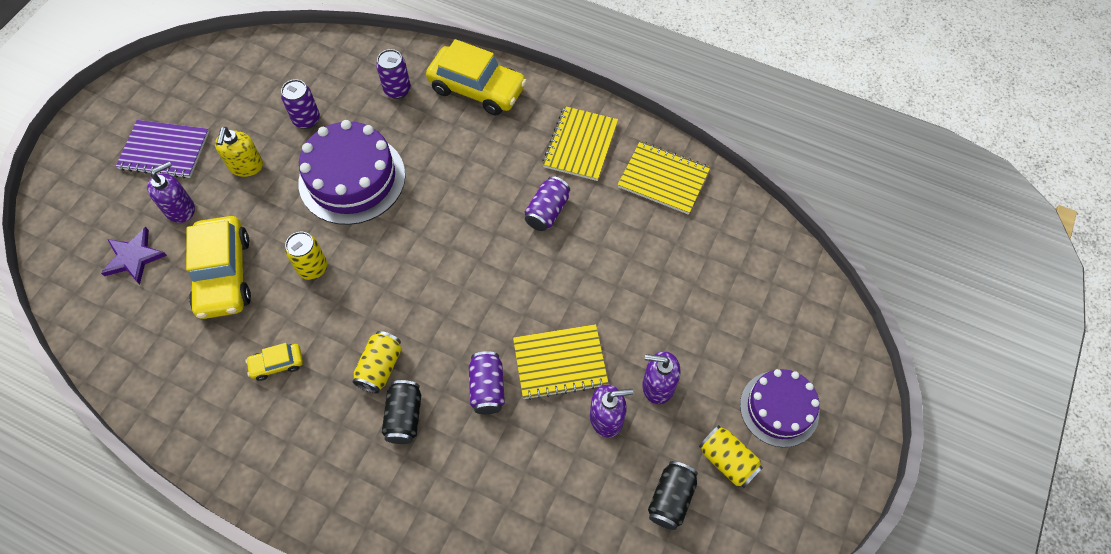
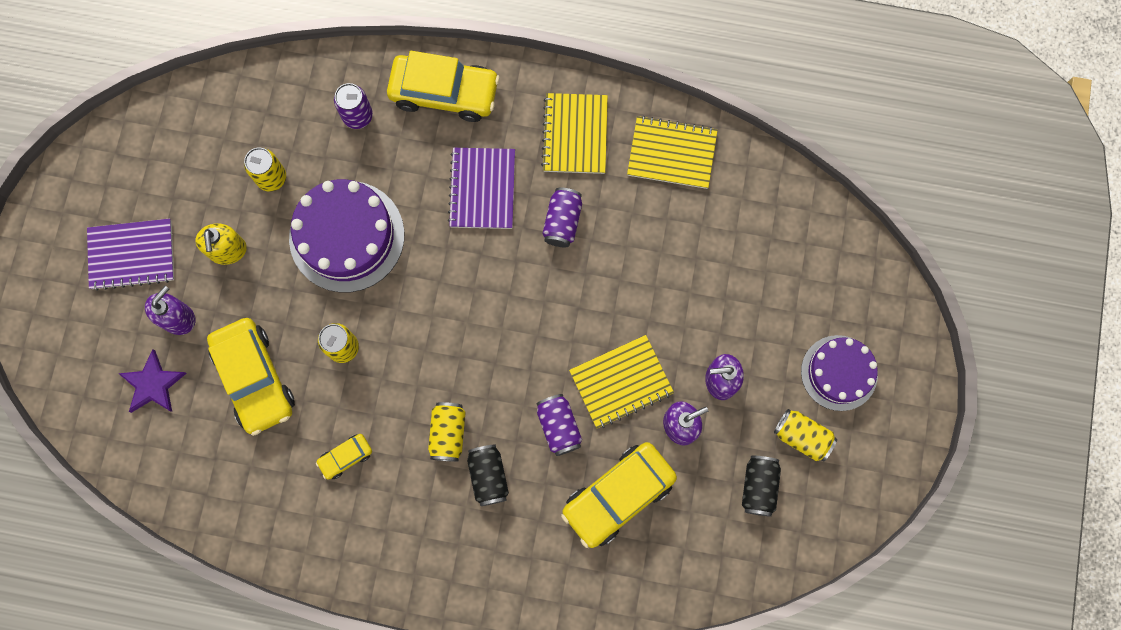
camera: 15 degrees left, 15 degrees up
(306, 119) = (272, 178): purple can -> yellow can
(484, 169) = (482, 189): none -> purple notebook
(525, 470) = (618, 496): none -> yellow car

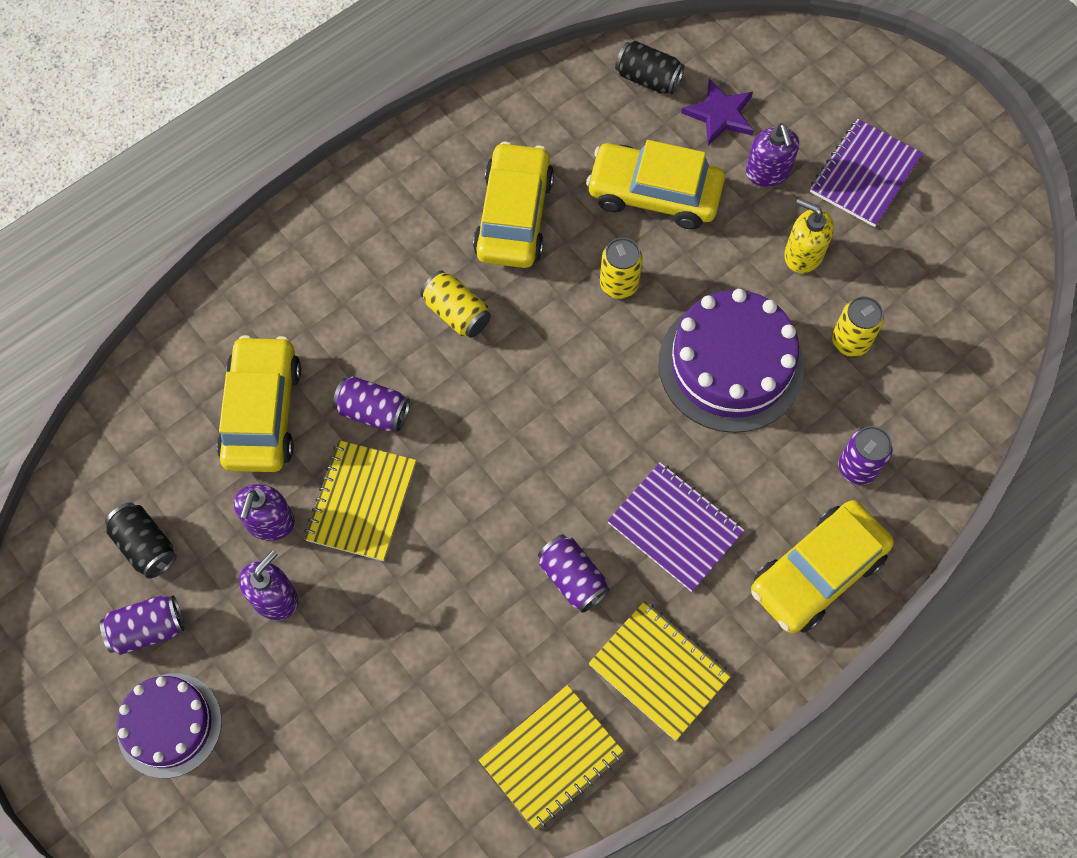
camera: 130 degrees right, 10 degrees down
(346, 457) = (514, 216): yellow car -> yellow car, size x2.11
(488, 476) = (386, 317): black can -> black can (648, 78)
(802, 437) = (148, 629): yellow can -> purple can

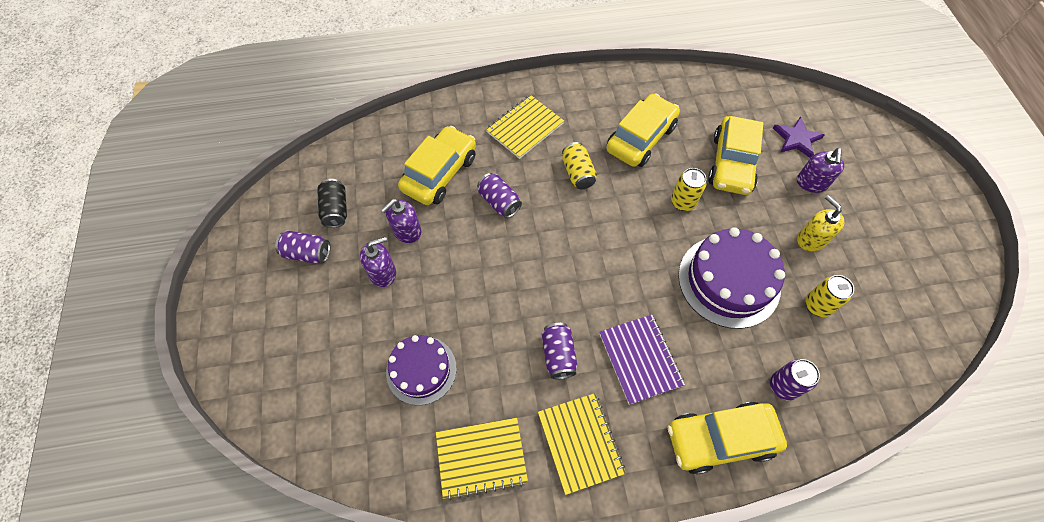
camera: 30 degrees right, 5 degrees down
(169, 725) = (283, 310): purple cake -> purple cake (421, 370)
(361, 501) = (463, 246): yellow notebook -> yellow notebook (525, 128)
(648, 78) = (761, 102): black can -> none
(654, 194) = (732, 163): yellow car -> yellow car turned 120 degrees counterclockwise
(865, 175) = (876, 213): purple notebook -> none

